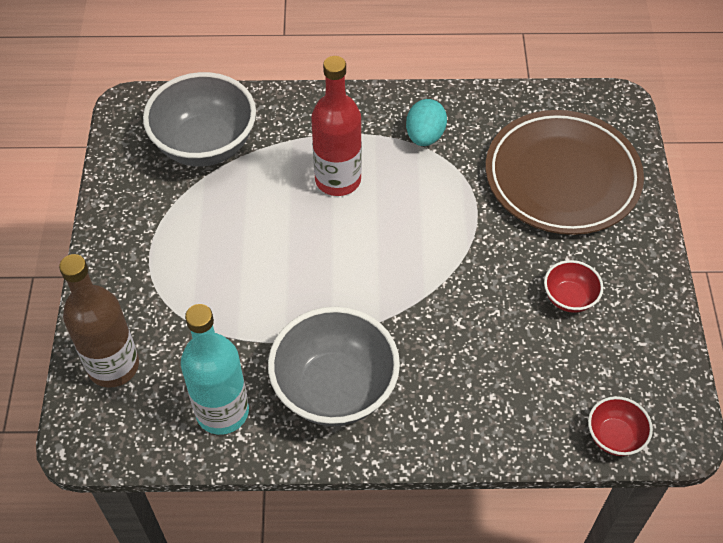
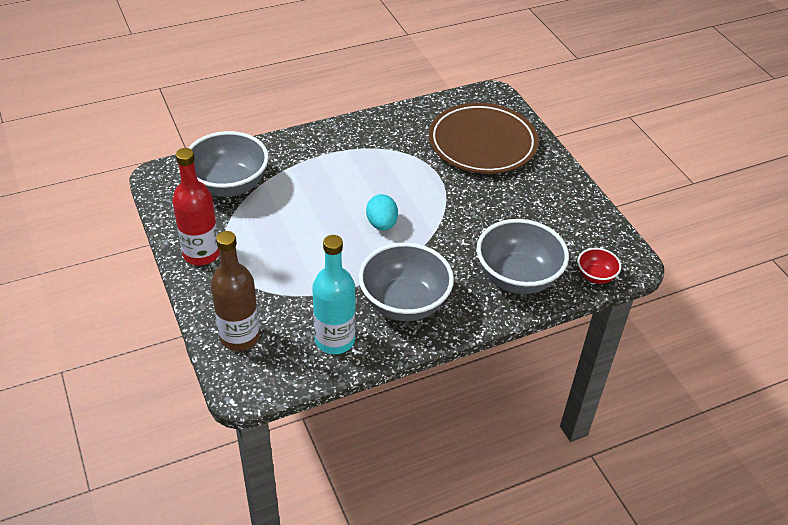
camera: 25 degrees left, 10 degrees down
(338, 180) = (336, 182): red bottle -> red bottle (201, 254)
(425, 136) = (380, 142): turquoise egg -> turquoise egg (382, 224)
(503, 402) = (517, 278): none -> grey bowl
(569, 298) = (525, 208): red bowl -> none

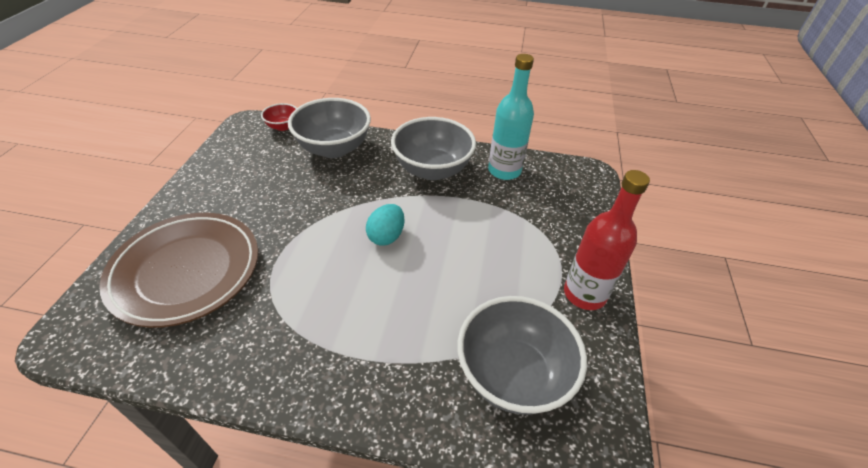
camera: 145 degrees left, 0 degrees up
(239, 337) = (578, 204): brown bottle -> none

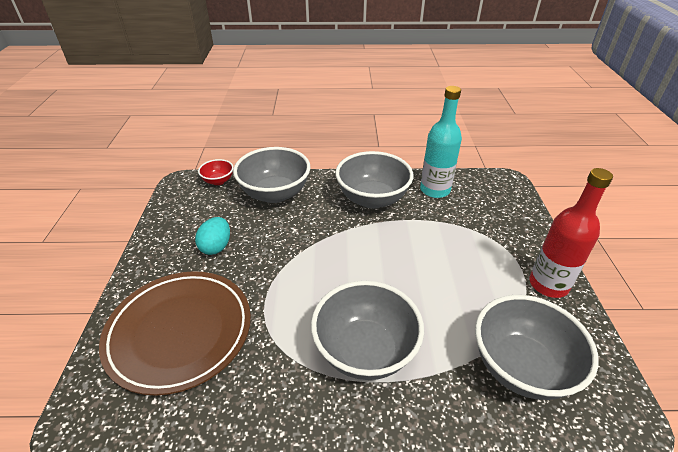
camera: 10 degrees left, 5 degrees down
(357, 324) = (365, 350): none -> grey bowl
(386, 236) = (357, 265): turquoise egg -> turquoise egg (216, 247)

